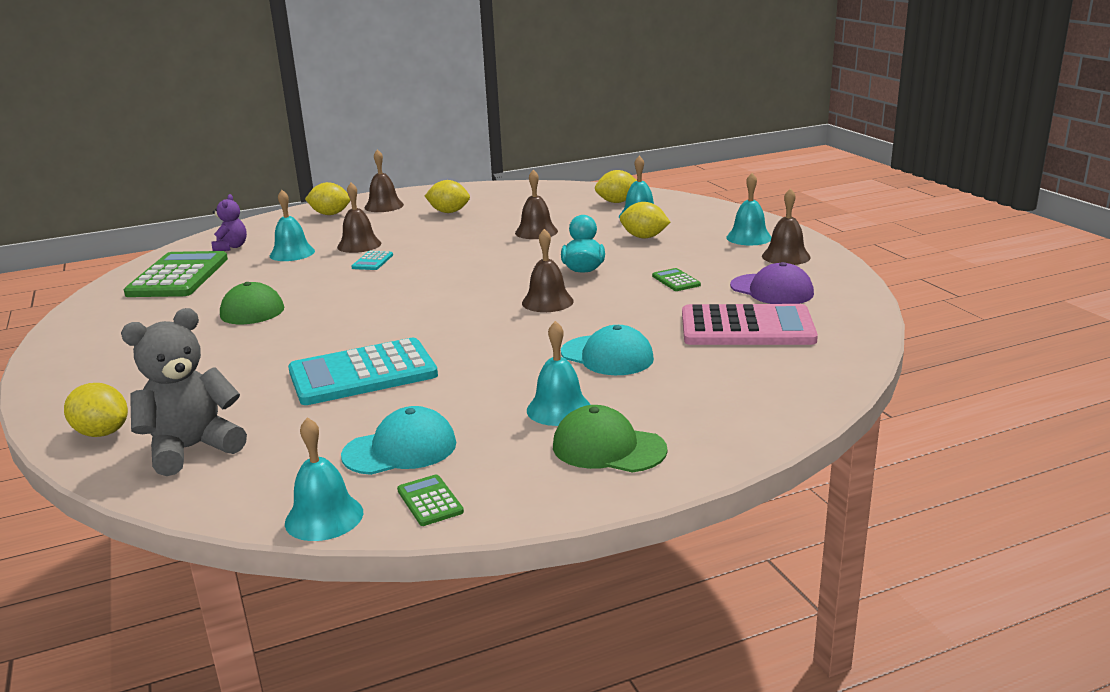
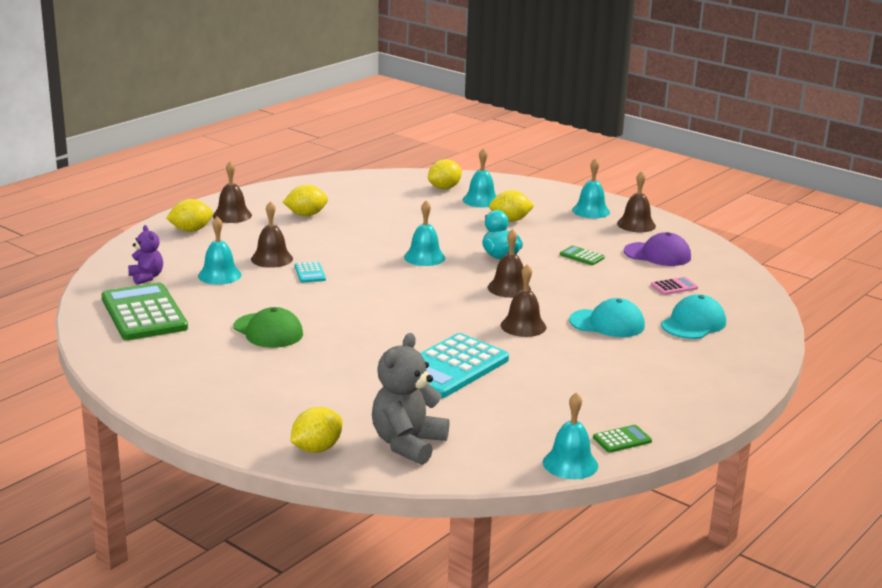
camera: 30 degrees left, 0 degrees up
(102, 433) = (316, 449): yellow lemon -> yellow lemon turned 45 degrees counterclockwise
(400, 449) = (557, 413): turquoise cap -> turquoise cap (693, 323)
(430, 501) = (622, 439): green calculator -> green calculator turned 120 degrees clockwise
(536, 232) = (414, 226): brown bell -> brown bell (523, 326)
(559, 409) = (624, 366): turquoise bell -> turquoise bell (424, 257)
(608, 448) = (686, 385): green cap -> none
(747, 327) = (674, 287): pink calculator -> pink calculator, size x0.43

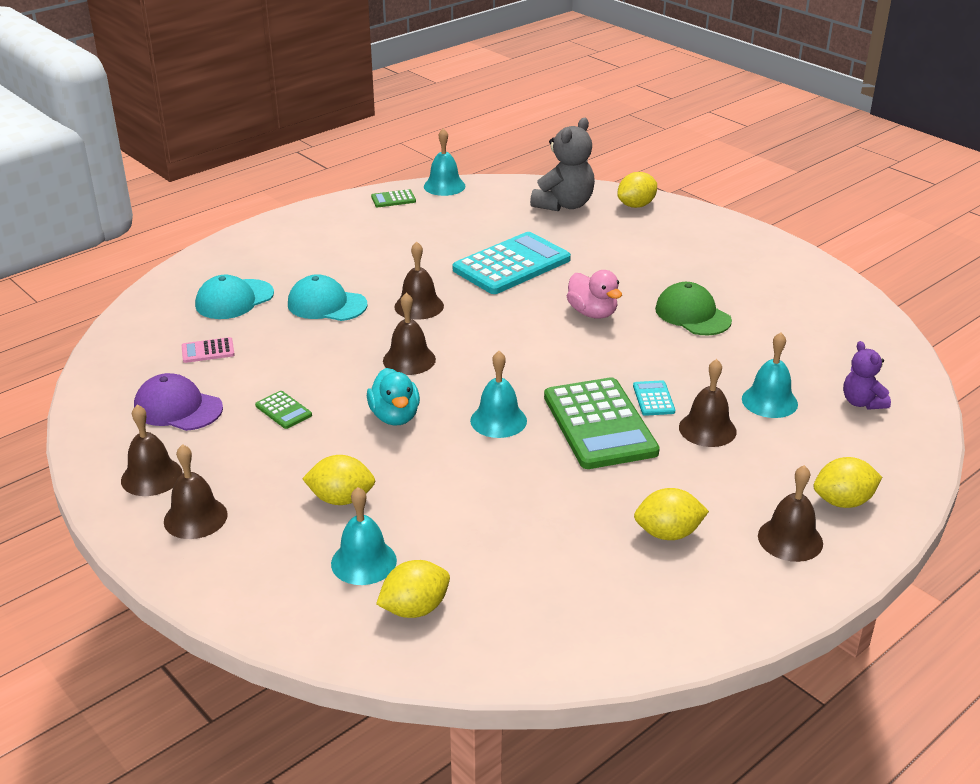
camera: 170 degrees left, 10 degrees up
(144, 313) = (837, 345): green calculator -> green calculator (599, 424)
(362, 328) = (592, 313): none -> pink duck
(591, 211) = (195, 518): turquoise bell -> brown bell

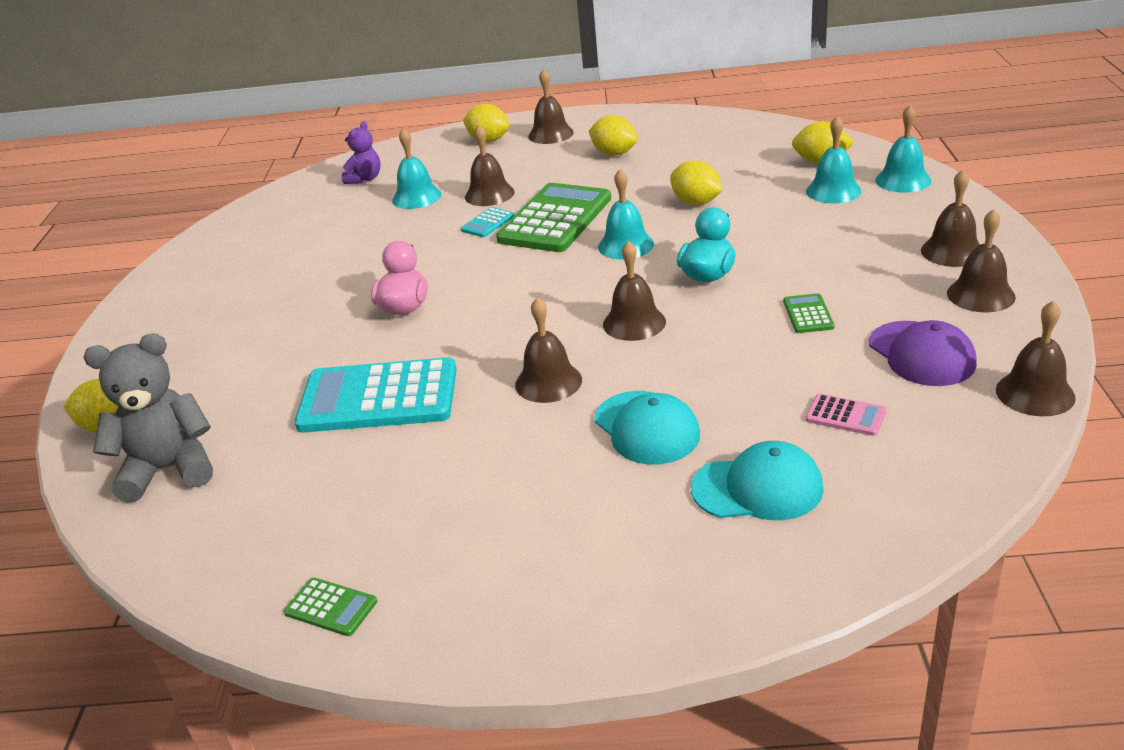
camera: 135 degrees left, 0 degrees up
(86, 406) = (1035, 393): none -> brown bell
(341, 499) = (816, 230): yellow lemon -> yellow lemon (696, 202)
(444, 186) = (224, 600): turquoise bell -> turquoise bell (903, 180)
(692, 315) = (333, 275): green cap -> none

